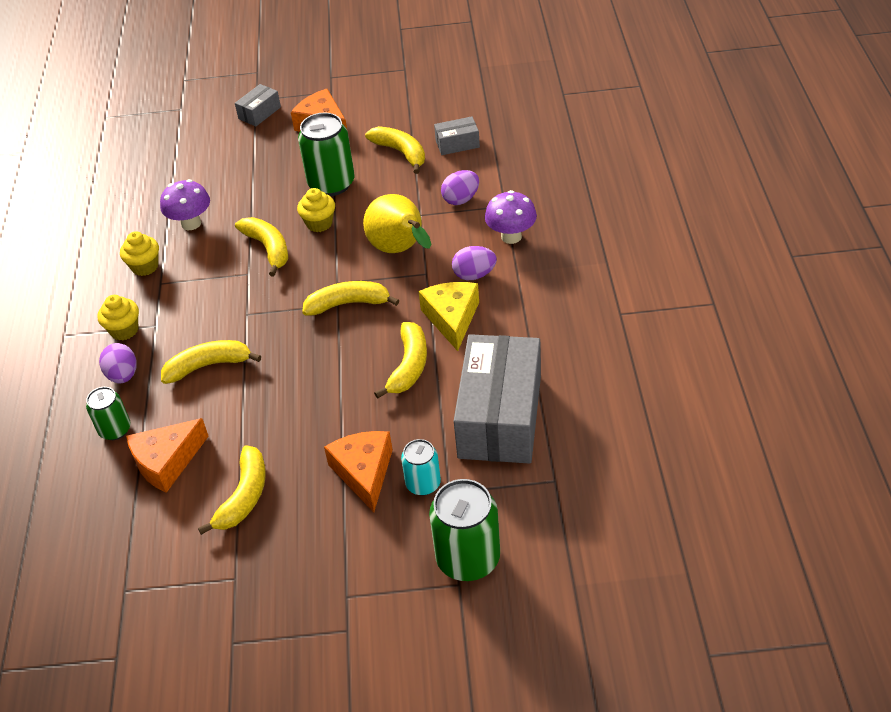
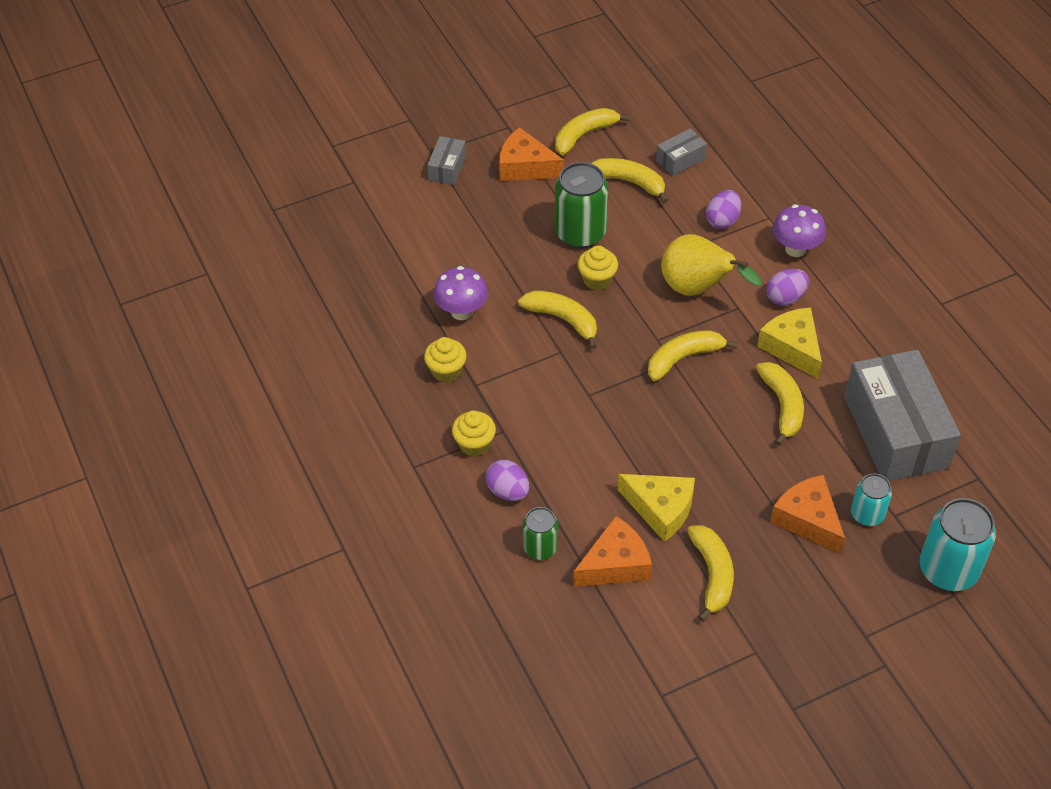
camera: 25 degrees left, 5 degrees up
(167, 462) = (615, 564): orange cheese -> orange cheese turned 150 degrees counterclockwise
(208, 366) = (588, 458): yellow banana -> yellow banana (584, 135)
(239, 426) = (660, 509): none -> yellow cheese
(468, 558) = (948, 570): green can -> turquoise can

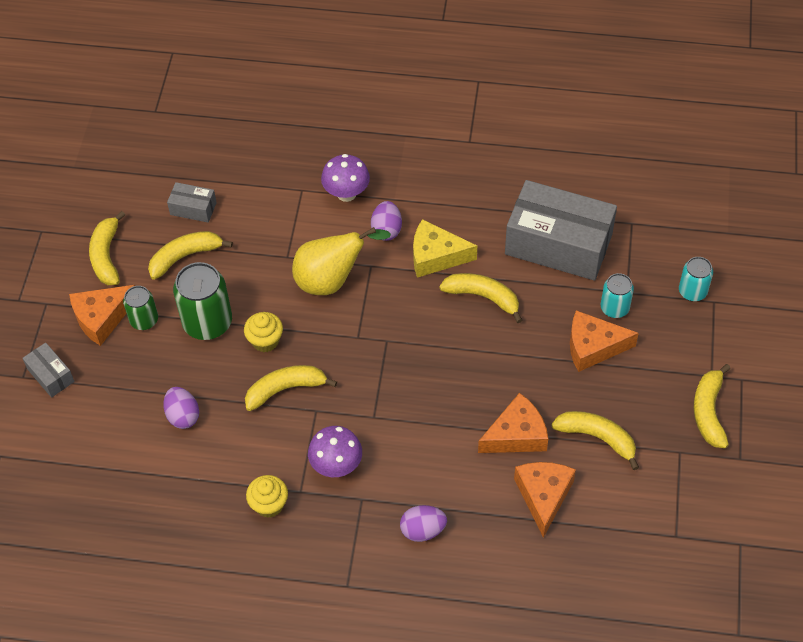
camera: 55 degrees left, 5 degrees up
(461, 311) = (216, 457): purple mushroom -> purple mushroom (336, 465)
(474, 444) = (359, 527): yellow cupcake -> none
(540, 548) = (492, 539): green can -> green can (144, 320)
(660, 509) = (516, 435): yellow cheese -> orange cheese
(680, 160) = (193, 208): grey box -> grey box turned 75 degrees counterclockwise
(683, 358) = (390, 331): yellow banana -> yellow banana (709, 411)
(722, 220) = (278, 221): purple egg -> purple egg (183, 416)
(948, 570) = (692, 291): turquoise can -> turquoise can, size x0.58

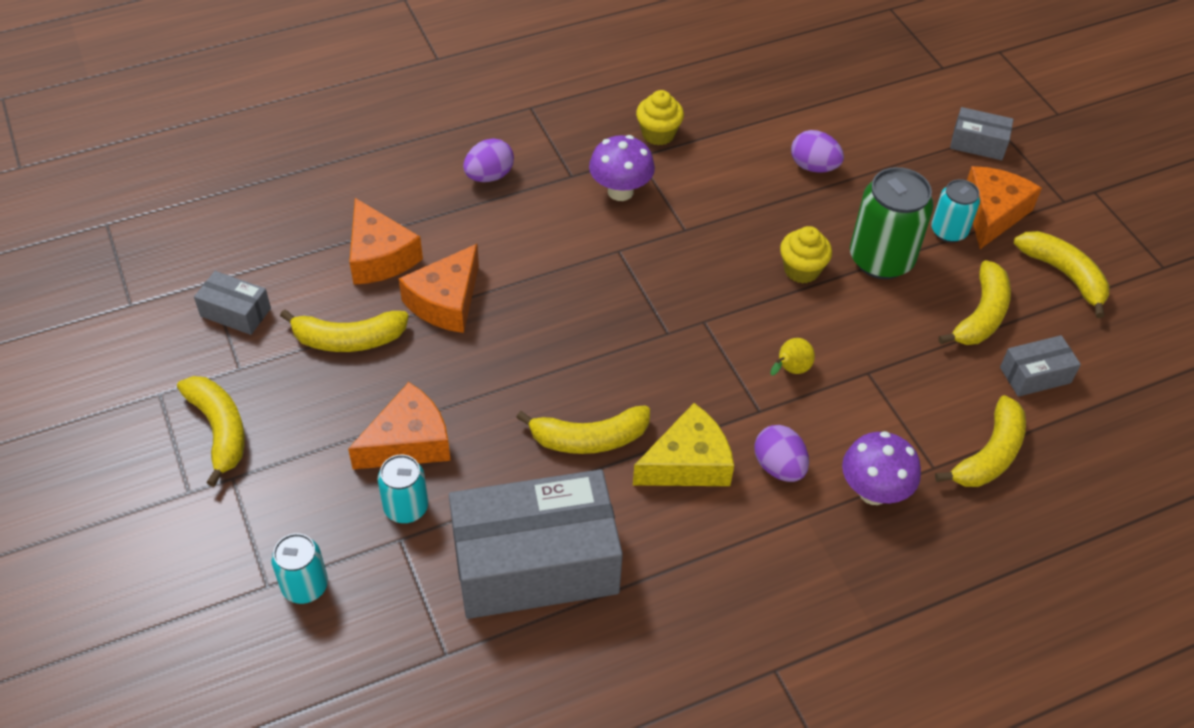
camera: 145 degrees right, 5 degrees down
(144, 320) = (949, 231): green can -> turquoise can
(285, 389) = (734, 234): yellow banana -> yellow banana (989, 455)
(331, 280) = (790, 370): yellow pear -> yellow pear, size x0.44
(666, 499) = (235, 312): none -> grey box

